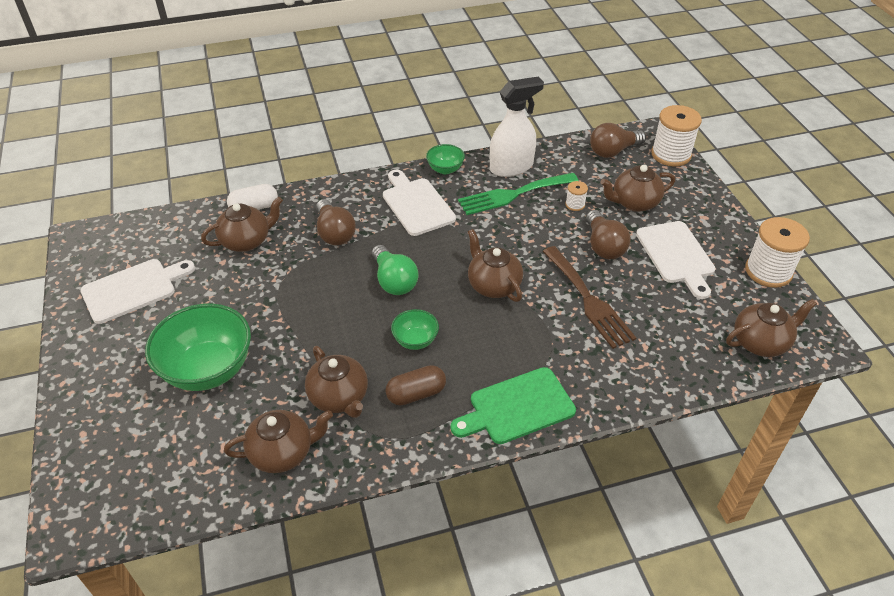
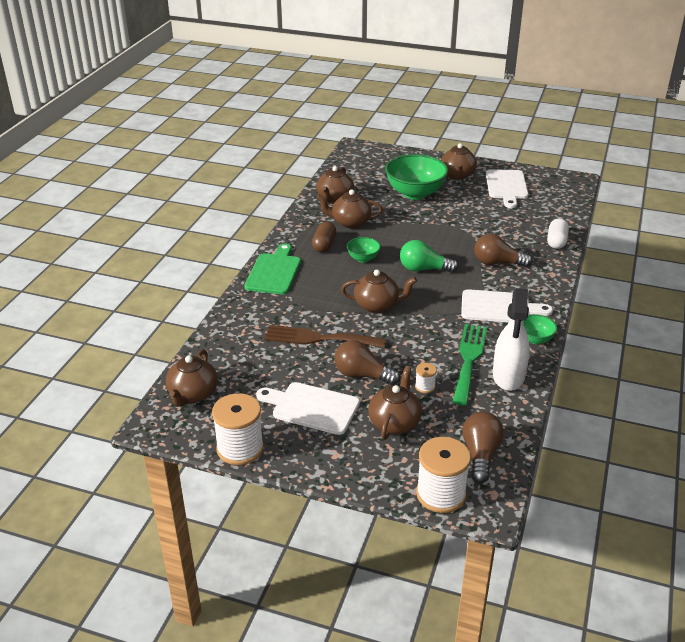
camera: 125 degrees right, 10 degrees down
(247, 241) = (519, 230): brown teapot -> brown teapot (457, 175)

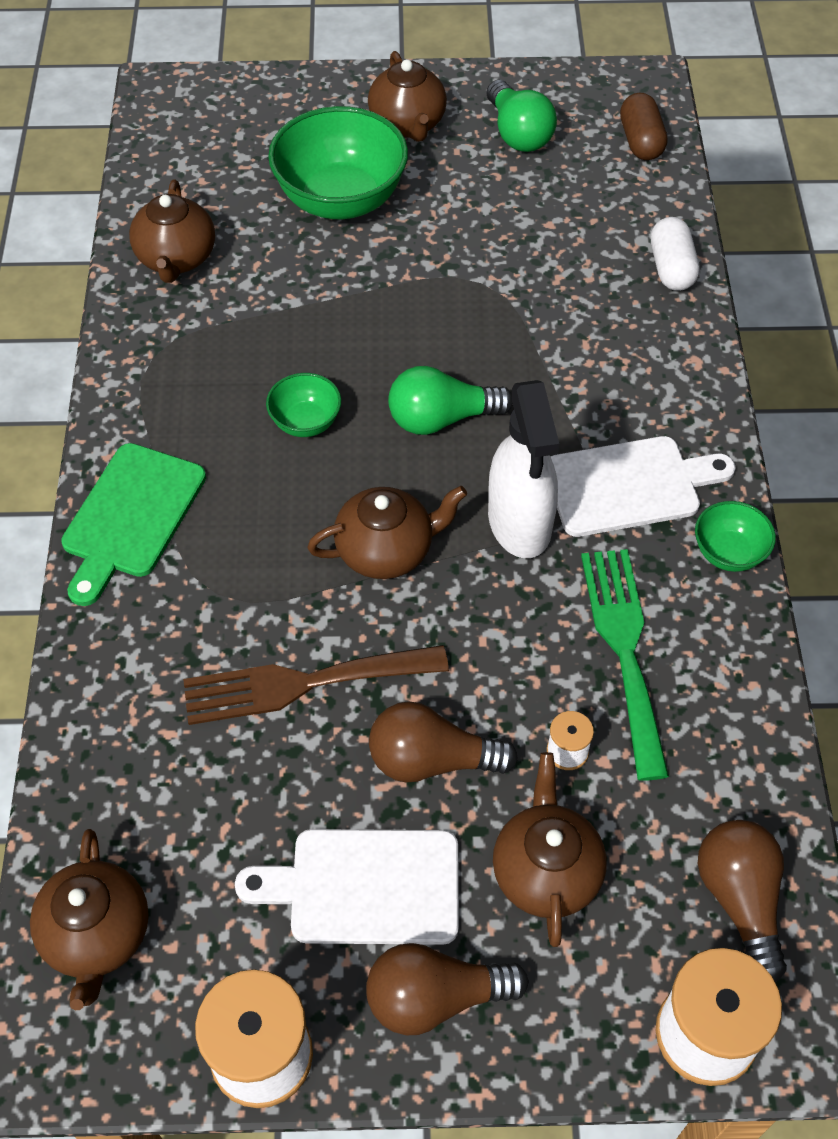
camera: 20 degrees left, 20 degrees up
(274, 272) = (131, 516): green cutting board -> green cutting board turned 150 degrees counterclockwise
(324, 245) = (207, 404): brown capsule -> brown capsule (641, 141)
(350, 222) = (237, 322): brown teapot -> none
(497, 263) = (580, 360): brown light bulb -> brown light bulb (435, 997)
(506, 186) = (518, 133): white cutting board -> green light bulb
(508, 376) = (715, 671): white spray bottle -> white spray bottle (520, 522)

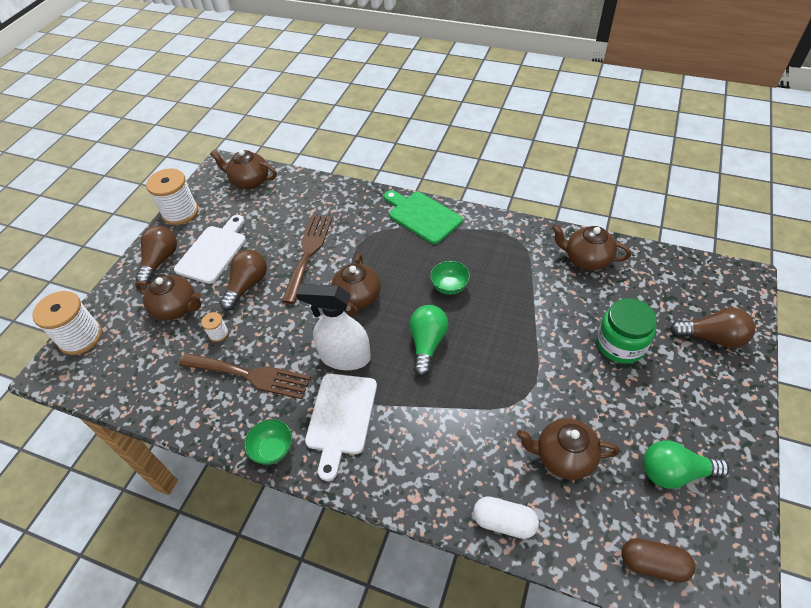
camera: 115 degrees right, 5 degrees down
(341, 200) = (620, 344): green bowl -> green jar
(407, 124) = (694, 403): brown teapot -> brown teapot (563, 457)
(624, 649) = (250, 375): green fork -> brown fork
(740, 900) = (113, 371): brown light bulb -> brown light bulb (712, 337)

